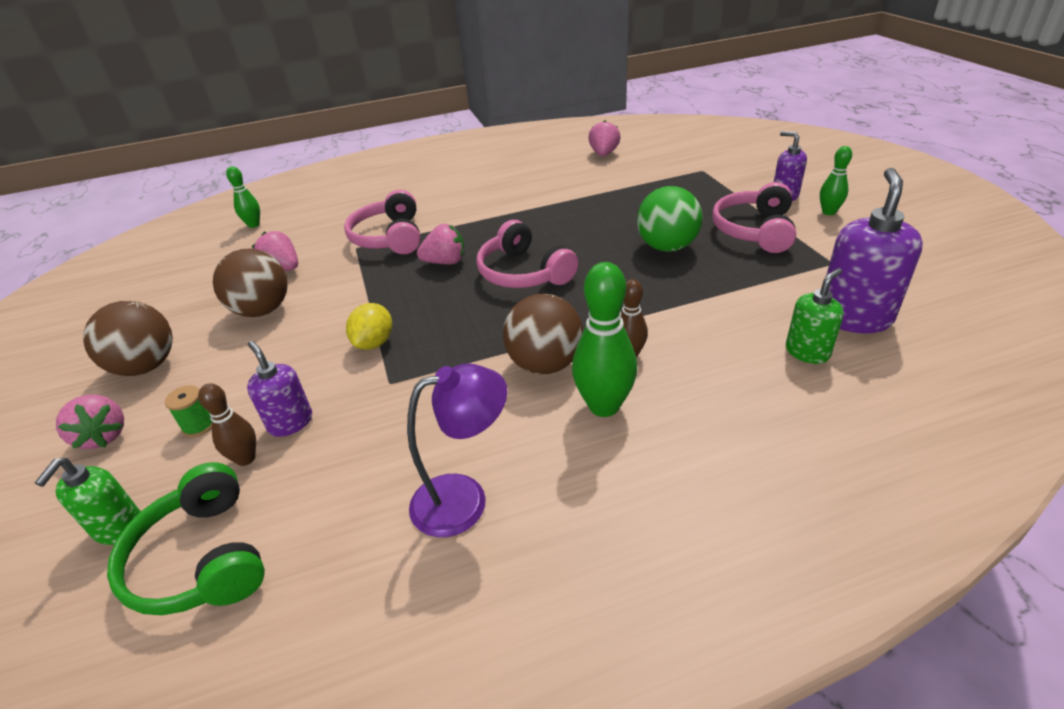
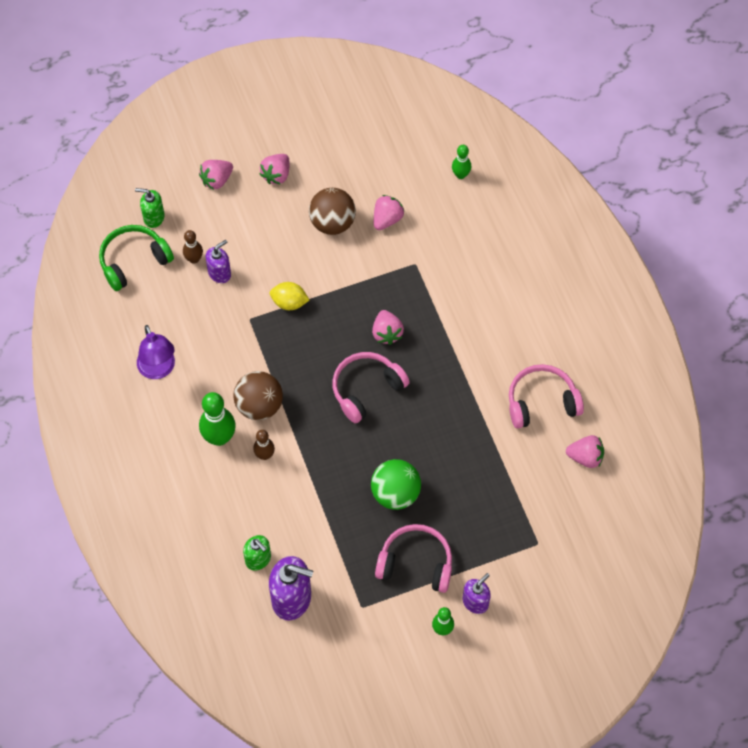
camera: 85 degrees right, 25 degrees up
(146, 366) = (276, 175): brown ball -> pink strawberry
(199, 425) = (221, 226): green spool -> none
(389, 237) = (429, 286): pink headphones -> pink headphones (541, 402)

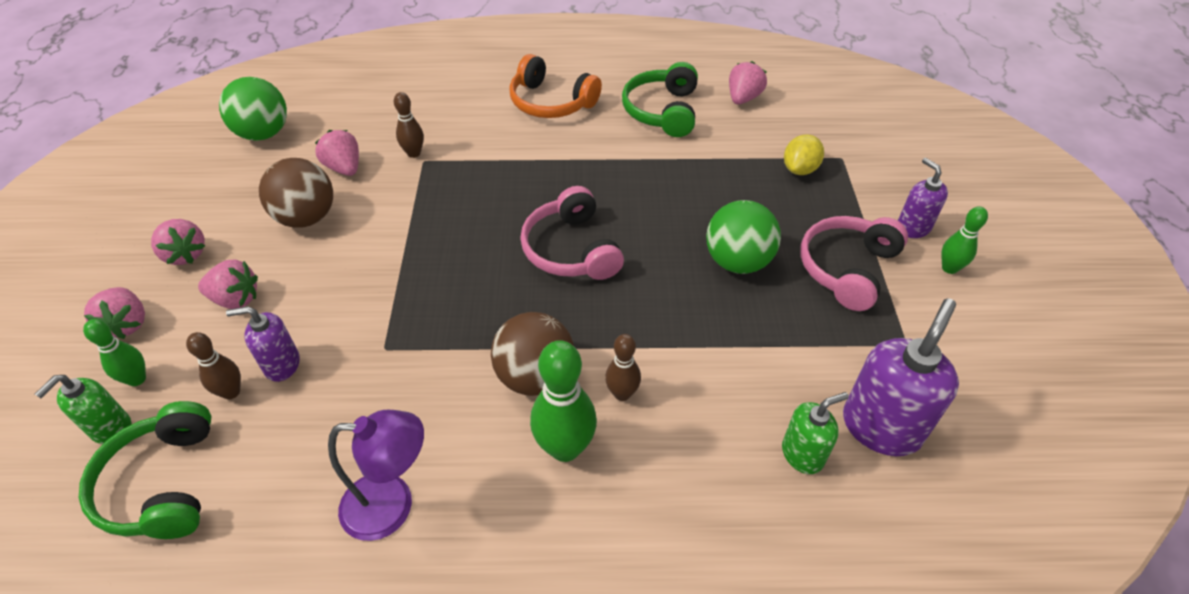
camera: 70 degrees left, 15 degrees down
(219, 273) = (281, 364): purple soap dispenser -> purple soap dispenser turned 75 degrees counterclockwise
(289, 302) = (390, 294): yellow lemon -> yellow lemon (800, 169)
(387, 333) = (501, 209): pink strawberry -> pink strawberry (236, 299)
(400, 150) = (263, 134): none -> green ball
(420, 254) = (414, 153): none -> brown bowling pin
(460, 175) = (339, 97): green bowling pin -> green bowling pin (137, 379)
(518, 320) = (551, 102): none -> orange headphones
(541, 402) = (662, 111): pink headphones -> green headphones

